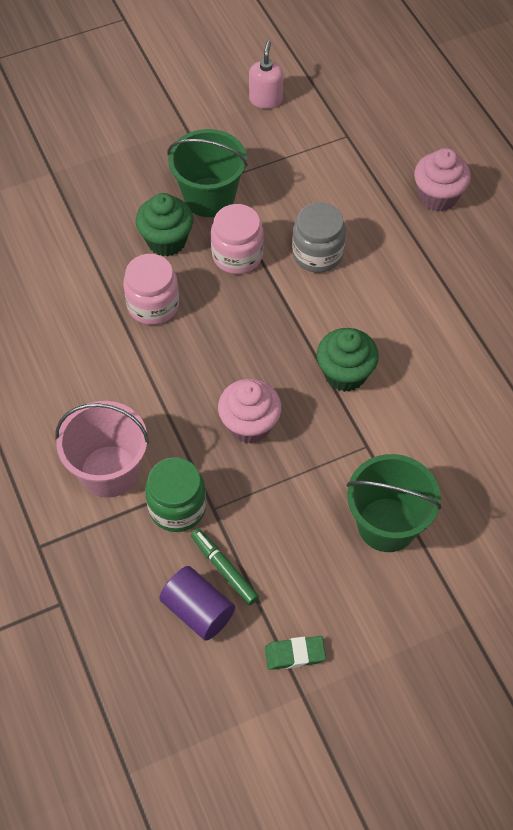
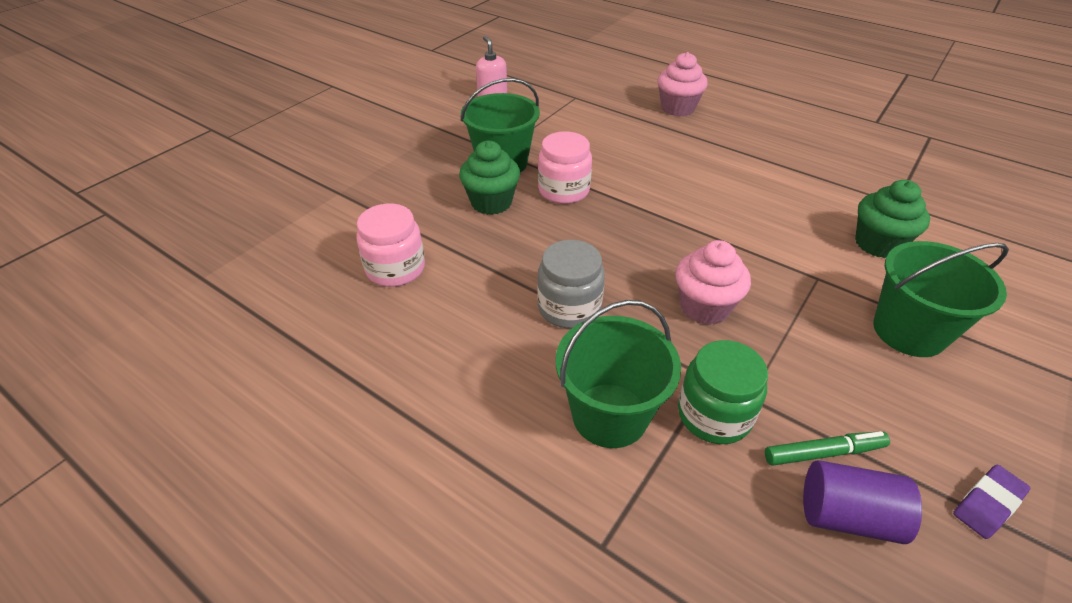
camera: 30 degrees left, 15 degrees down
(109, 471) = (609, 415): pink bucket -> green bucket
(153, 305) = (521, 251): pink jar -> pink jar (395, 269)
(224, 569) = (823, 453): green marker -> green marker turned 150 degrees clockwise
(295, 654) = (987, 504): green eraser -> purple eraser
(317, 254) = (628, 167): grey jar -> grey jar (569, 308)
(345, 374) = (739, 235): green cupcake -> green cupcake (878, 244)

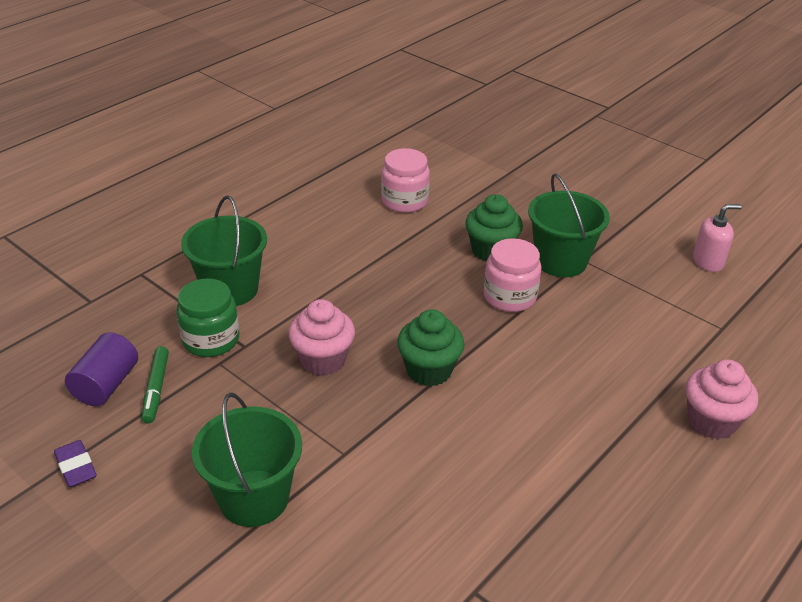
camera: 95 degrees right, 5 degrees down
(569, 308) = (341, 282): grey jar -> none
(878, 244) = (391, 531): green cupcake -> green cupcake (429, 370)

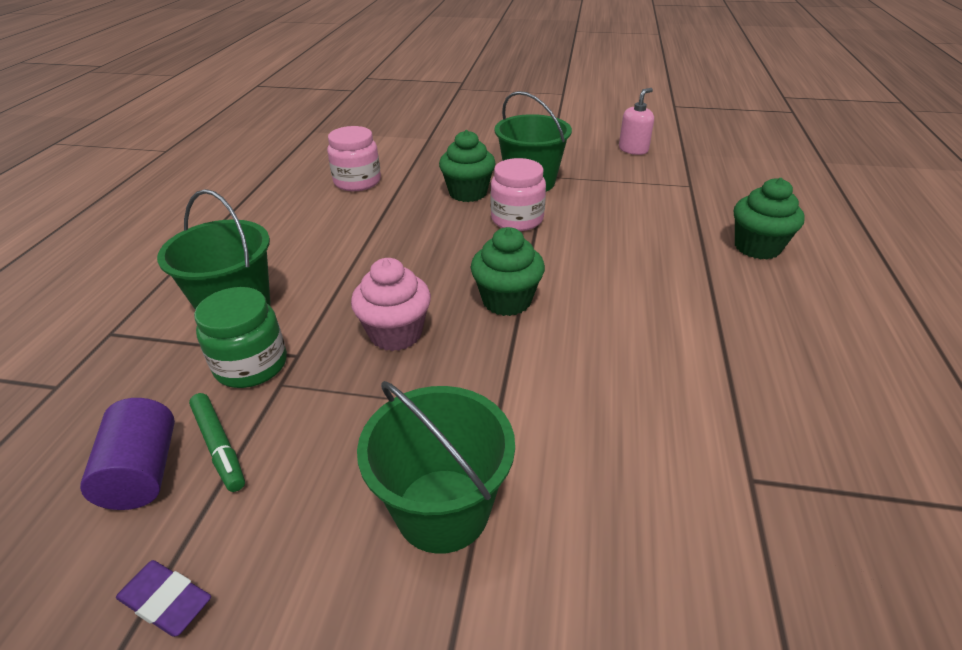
camera: 30 degrees left, 0 degrees up
(711, 421) = (757, 247): pink cupcake -> green cupcake

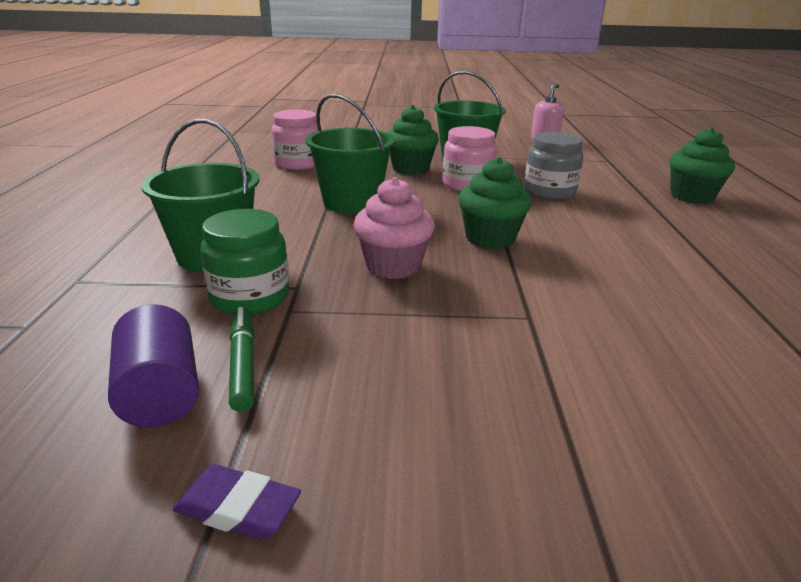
camera: 10 degrees left, 10 degrees down
(219, 446) = (243, 364): green marker -> green marker turned 150 degrees counterclockwise
(443, 509) = (517, 397): green bucket -> green bucket (352, 202)
(600, 233) = (549, 191): none -> grey jar

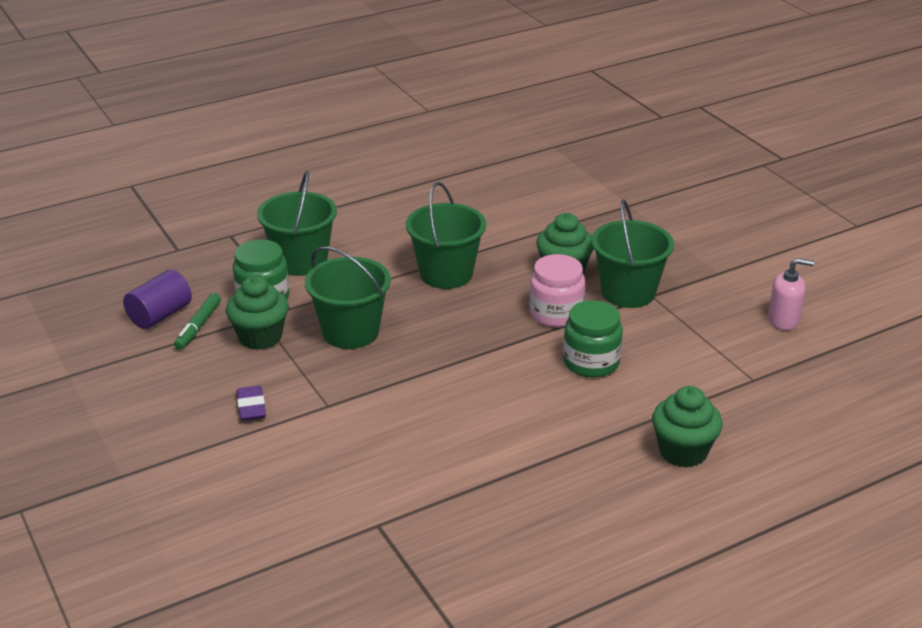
camera: 60 degrees right, 5 degrees up
(238, 508) = (108, 369): purple eraser -> purple eraser (251, 407)
(243, 364) = (198, 326): green marker -> green marker turned 150 degrees clockwise
(298, 164) = (506, 214): pink jar -> none
(393, 266) = (350, 332): pink cupcake -> green bucket
(490, 238) = (440, 358): green cupcake -> green cupcake (260, 337)
(549, 191) = (591, 362): grey jar -> green jar

